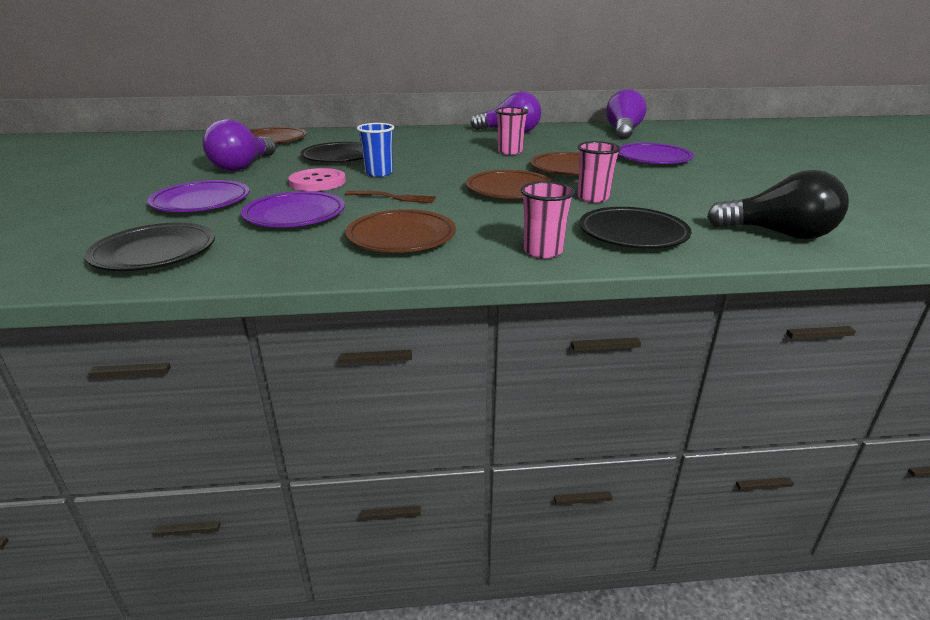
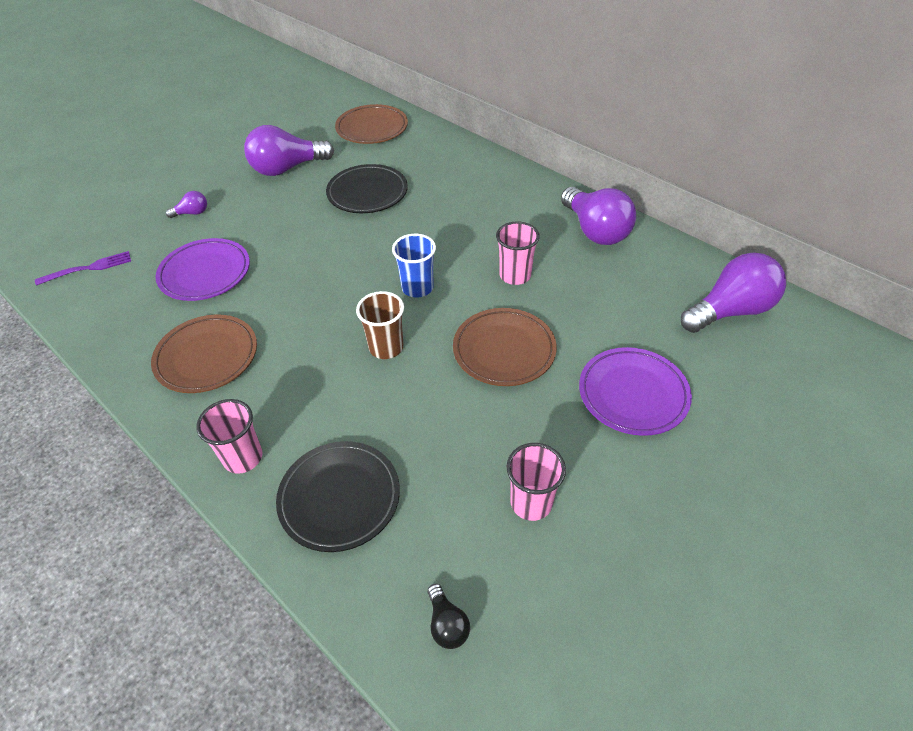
camera: 50 degrees right, 20 degrees up
(155, 253) = (89, 268): black plate -> purple fork
(201, 202) = (192, 213): purple plate -> purple light bulb
(317, 182) = (289, 230): pink button -> none
(379, 173) = (348, 243): blue cup -> blue cup (417, 288)
(394, 197) = (293, 294): brown fork -> none
(509, 190) = (386, 347): brown plate -> brown cup
(593, 198) = (422, 417): pink cup -> pink cup (531, 502)
(778, 234) = (447, 624): black light bulb -> black light bulb, size x0.45

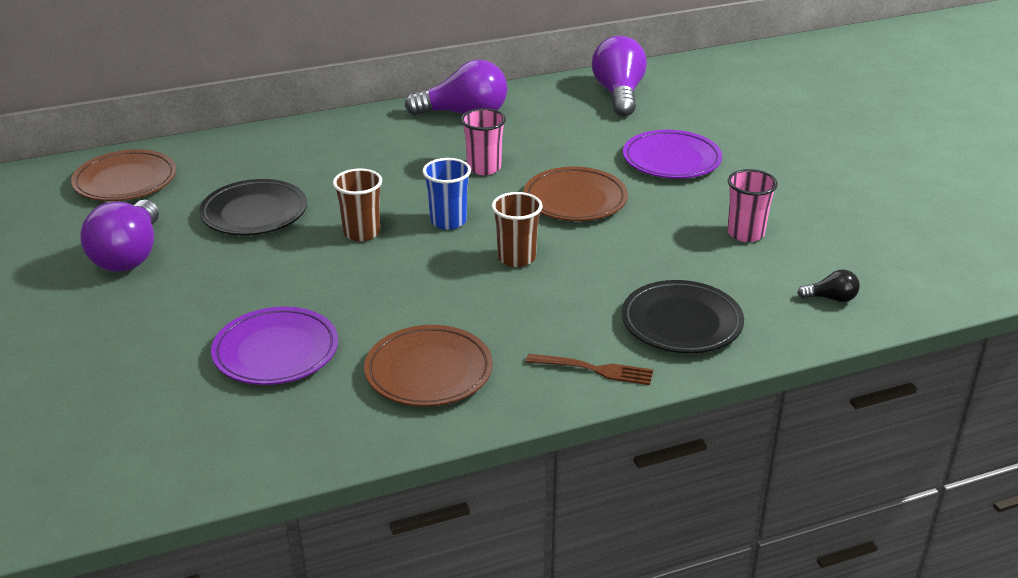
camera: 65 degrees left, 15 degrees down
(89, 268) = (154, 449): purple fork -> none
(192, 213) = (133, 344): purple light bulb -> none
(243, 457) = (595, 370): pink cup -> brown fork
(372, 251) = (361, 233): none -> brown cup

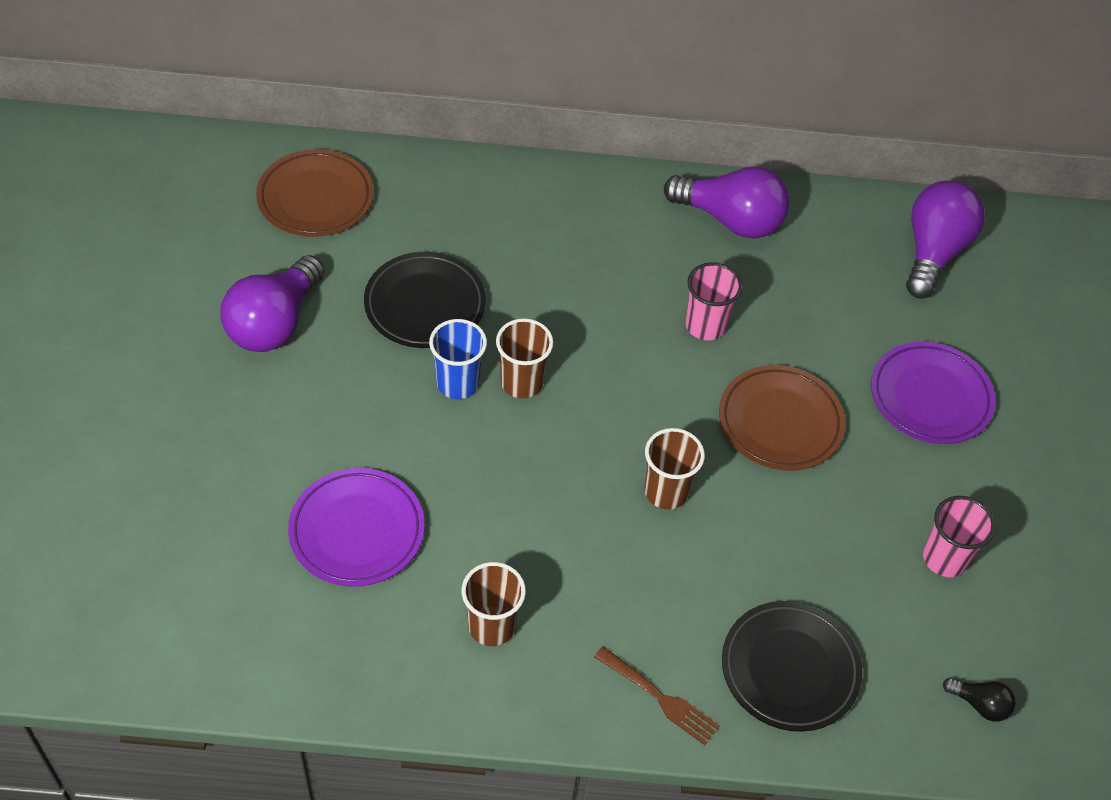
camera: 20 degrees right, 20 degrees up
(429, 372) = (491, 626): brown plate -> brown cup
(448, 221) = (622, 401): blue cup -> blue cup (457, 383)

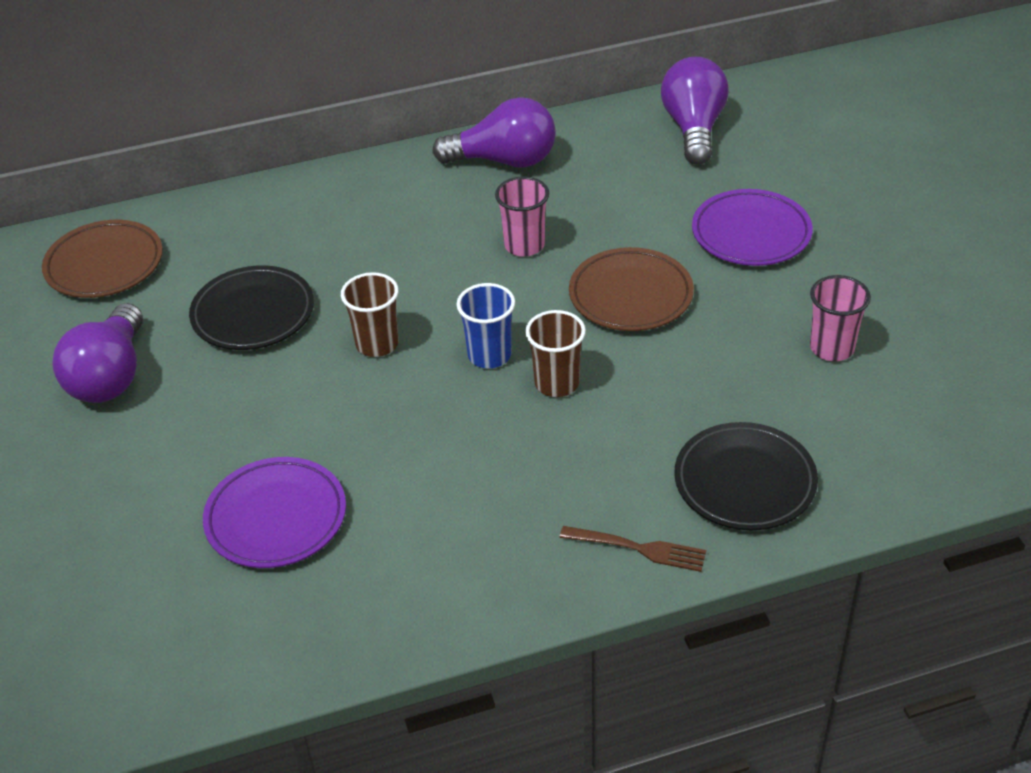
camera: 15 degrees left, 10 degrees down
(457, 383) = (315, 365): blue cup -> blue cup (489, 355)
(491, 626) = (448, 549): brown cup -> none
(979, 704) = (926, 447): black light bulb -> none

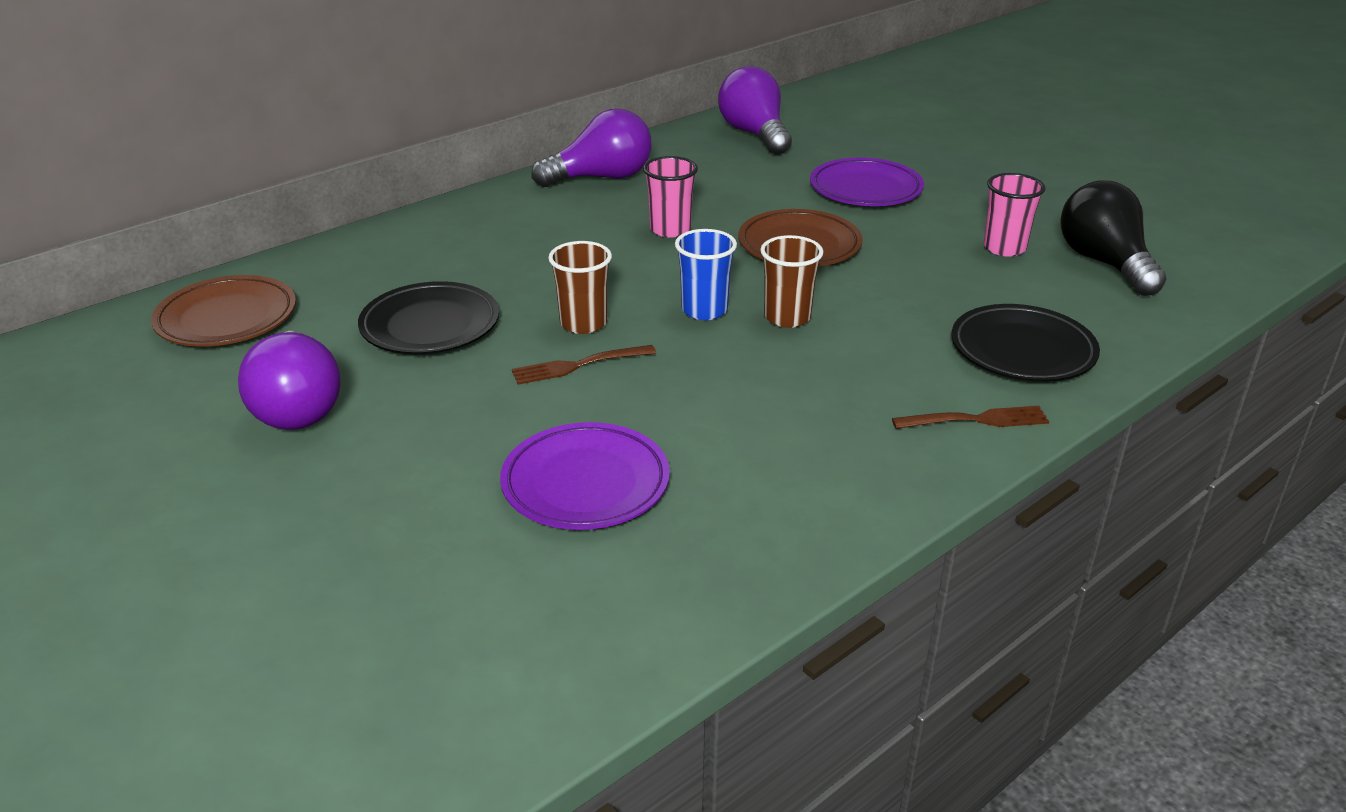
camera: 25 degrees left, 10 degrees down
(344, 391) = (578, 365): none -> brown fork
(920, 394) = (1104, 263): none -> black light bulb

